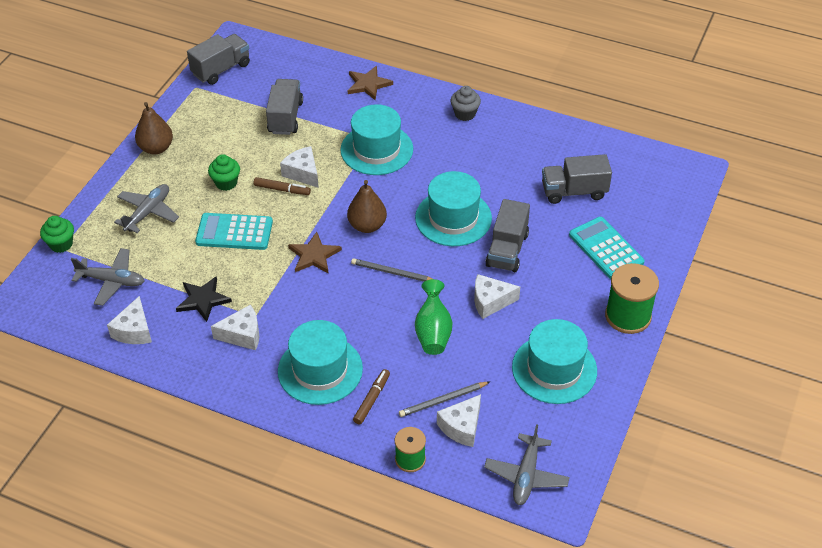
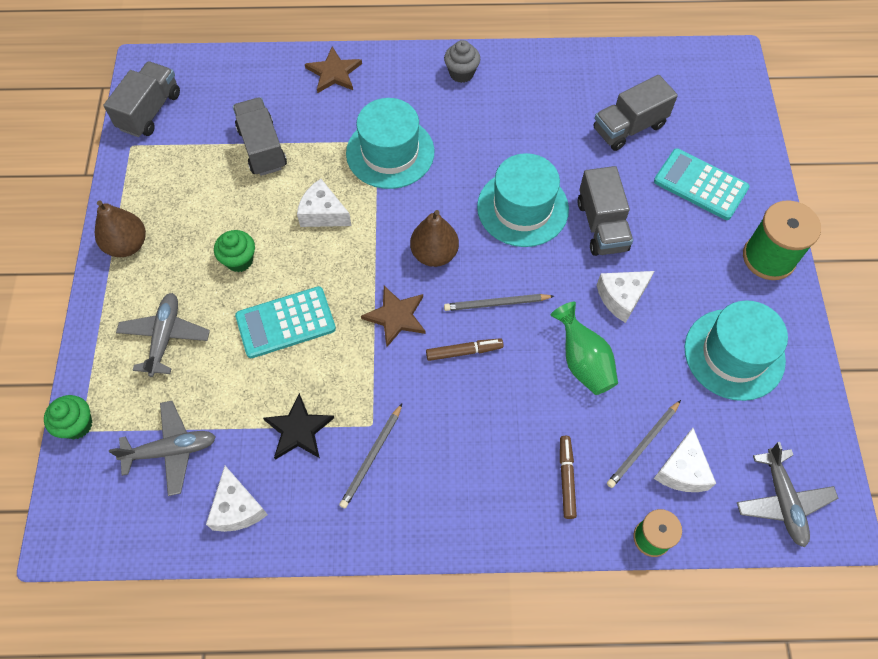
camera: 25 degrees left, 15 degrees up
(242, 335) = (372, 457): white cheese -> grey pencil
(282, 189) = (310, 244): brown marker -> brown marker (463, 351)
(320, 370) = (487, 465): turquoise hat -> none

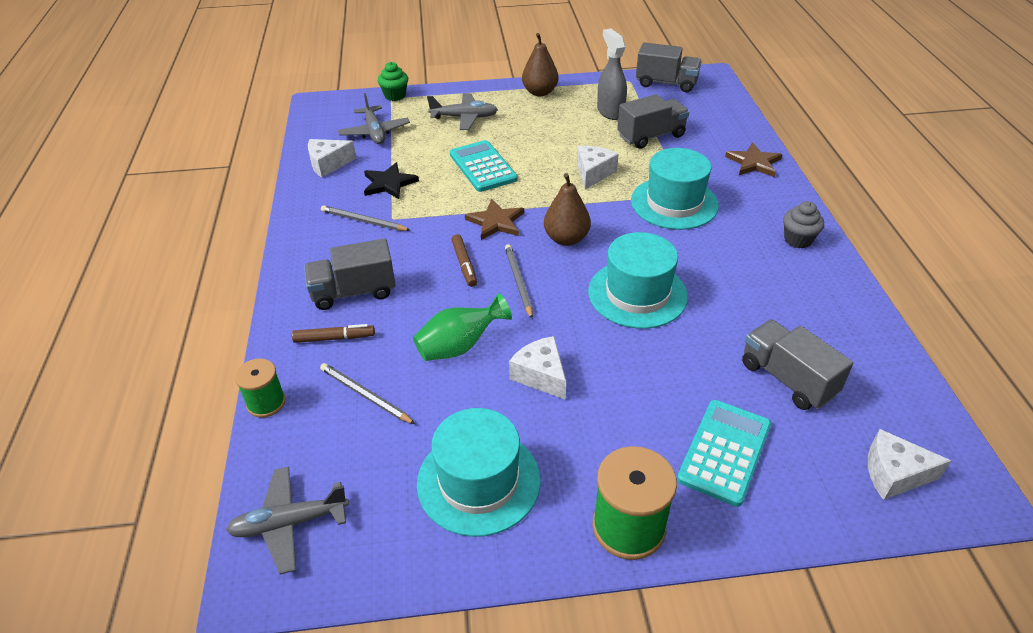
camera: 85 degrees right, 20 degrees down
(197, 177) = (610, 111): none -> grey spray bottle
(239, 260) = (537, 139): green cupcake -> none
(602, 226) = (632, 357): grey truck -> grey truck (353, 292)
(682, 470) = (335, 428): white cheese -> white cheese (894, 474)

